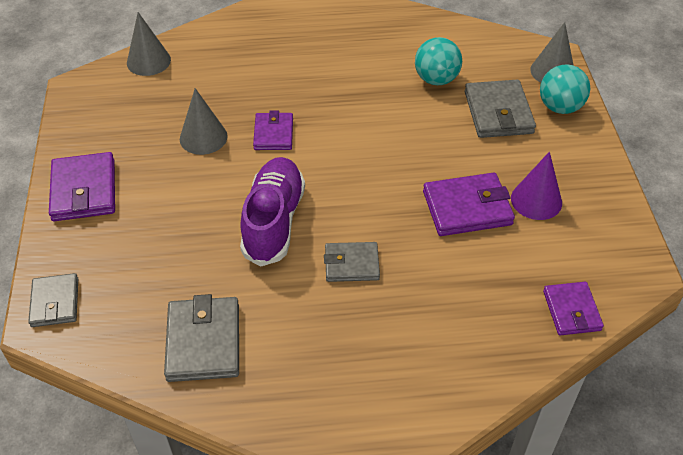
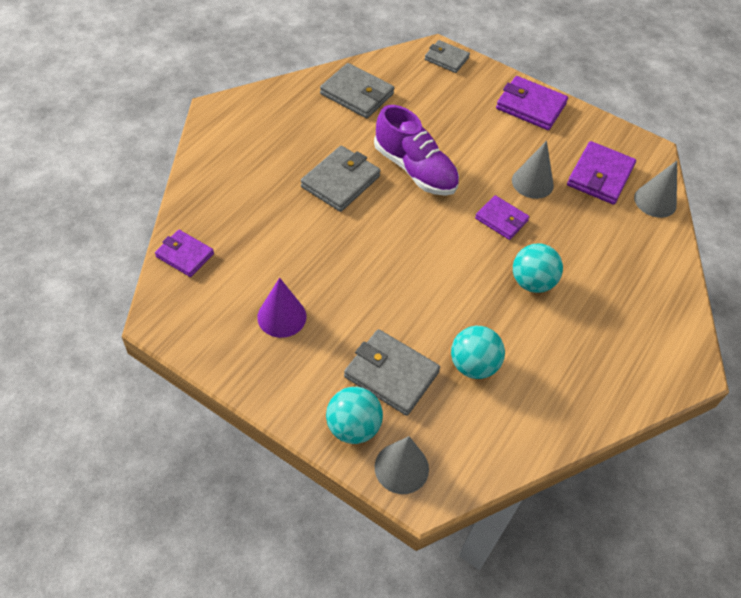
camera: 125 degrees right, 5 degrees up
(323, 87) = (532, 282): none -> turquoise ball
(351, 264) = (340, 181): grey wallet -> grey wallet, size x1.54
(467, 208) = (319, 271): purple wallet -> purple wallet (600, 176)

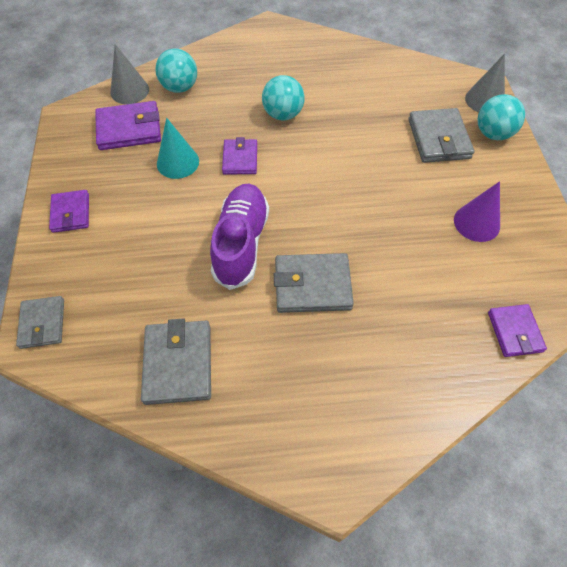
camera: 125 degrees left, 5 degrees up
(473, 365) = (382, 107): turquoise ball -> turquoise ball (180, 87)
(530, 106) = (71, 213): purple wallet -> purple wallet, size x0.65
(532, 182) = (178, 162): grey cone -> turquoise cone

